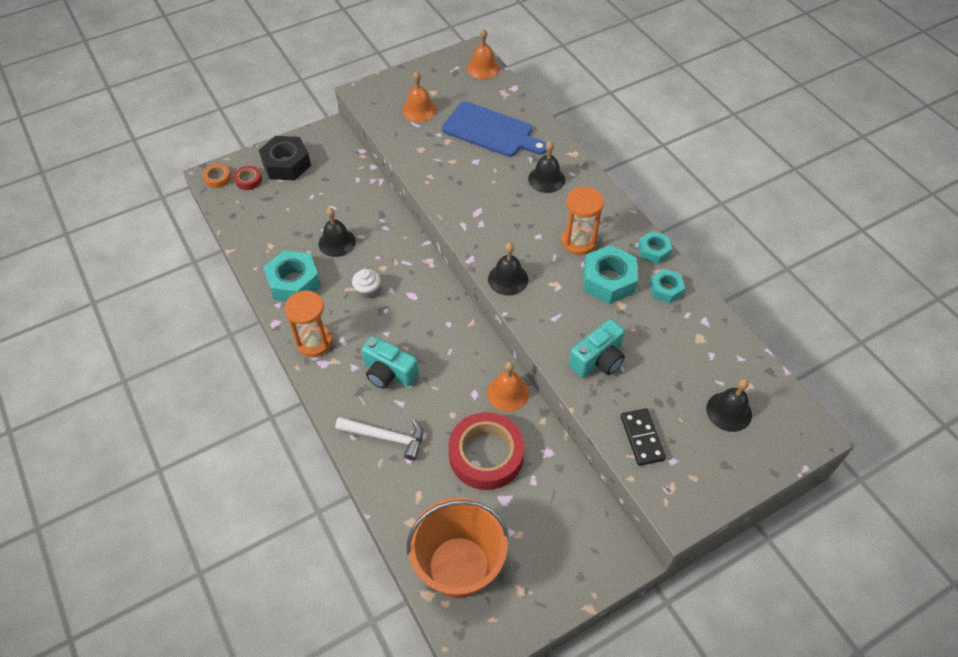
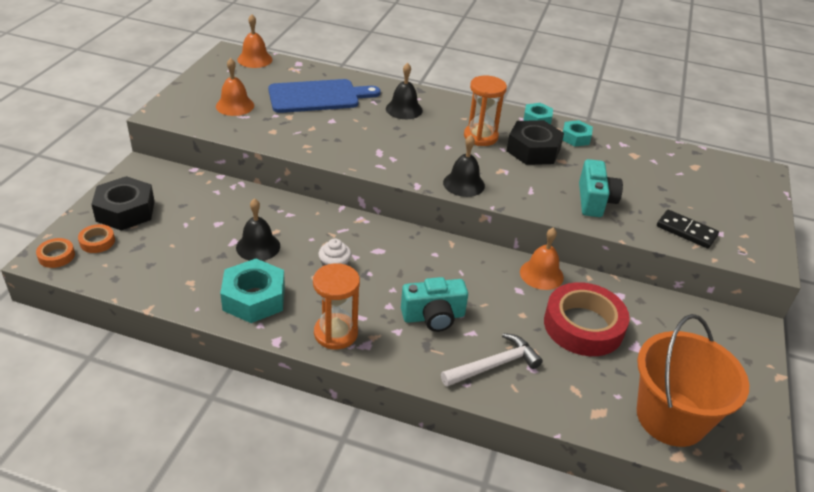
camera: 45 degrees left, 15 degrees down
(248, 180) = (97, 242): red tape -> orange tape
(608, 280) = (533, 150): turquoise nut -> black nut
(729, 411) = (708, 186): black bell -> none

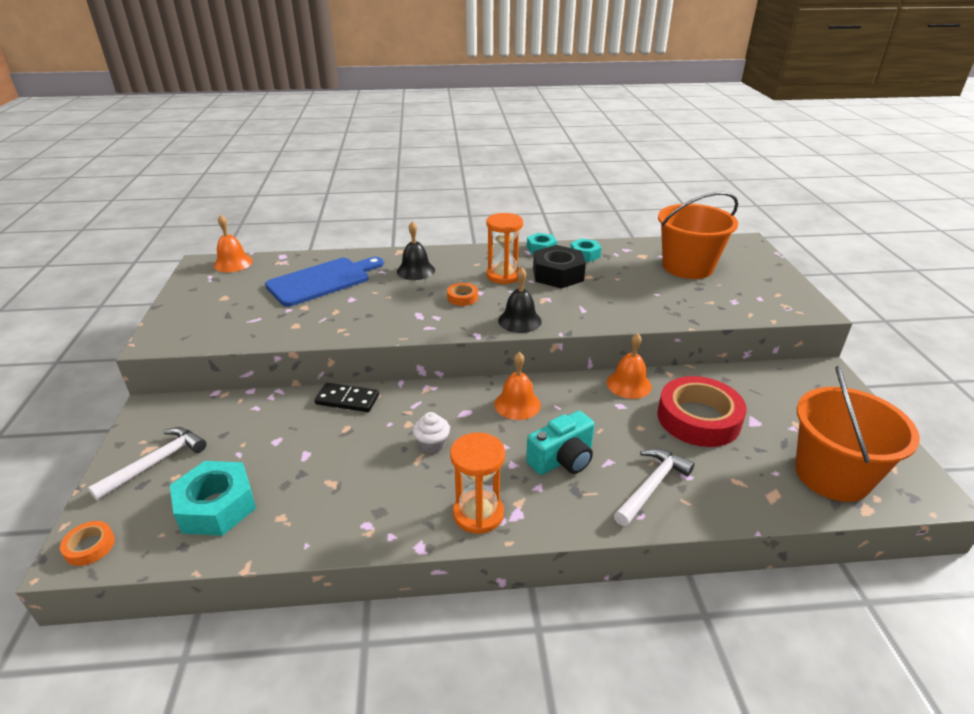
camera: 20 degrees left, 5 degrees down
(97, 242) = (137, 510): orange tape -> orange tape (462, 297)
(125, 211) = (156, 463): black nut -> white hammer
(235, 105) = (238, 312): orange bell -> orange bell (517, 404)
(254, 298) = (366, 508): turquoise nut -> turquoise nut (216, 506)
(258, 246) = (336, 451): black bell -> none
(595, 201) = (642, 302): turquoise camera -> none
(672, 180) = (687, 267): none -> orange bucket
(686, 231) = (733, 305): black domino -> black domino (347, 400)

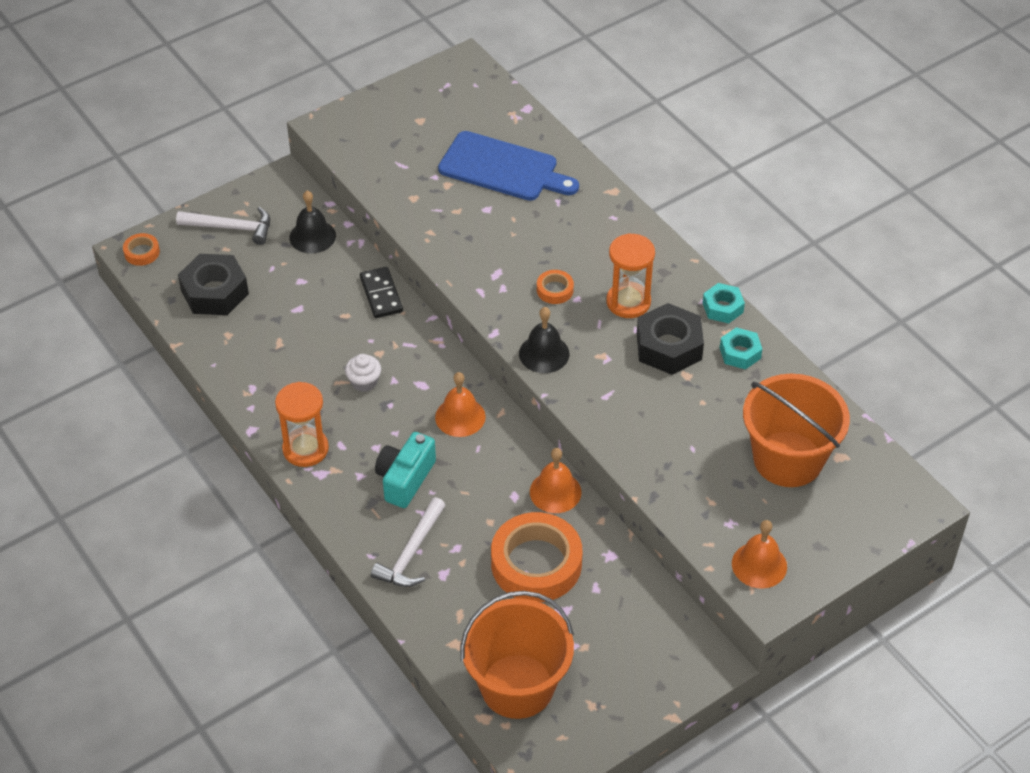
camera: 60 degrees right, 15 degrees up
(216, 506) = (214, 292): turquoise nut -> black nut
(233, 263) = (483, 83): orange bell -> orange bell (759, 565)
(415, 270) = (581, 226): black bell -> black bell (312, 236)
(562, 459) = (405, 479): turquoise camera -> turquoise camera turned 90 degrees clockwise
(651, 486) = (411, 552): white hammer -> white hammer turned 105 degrees clockwise
(698, 418) = (536, 564): red tape -> orange tape

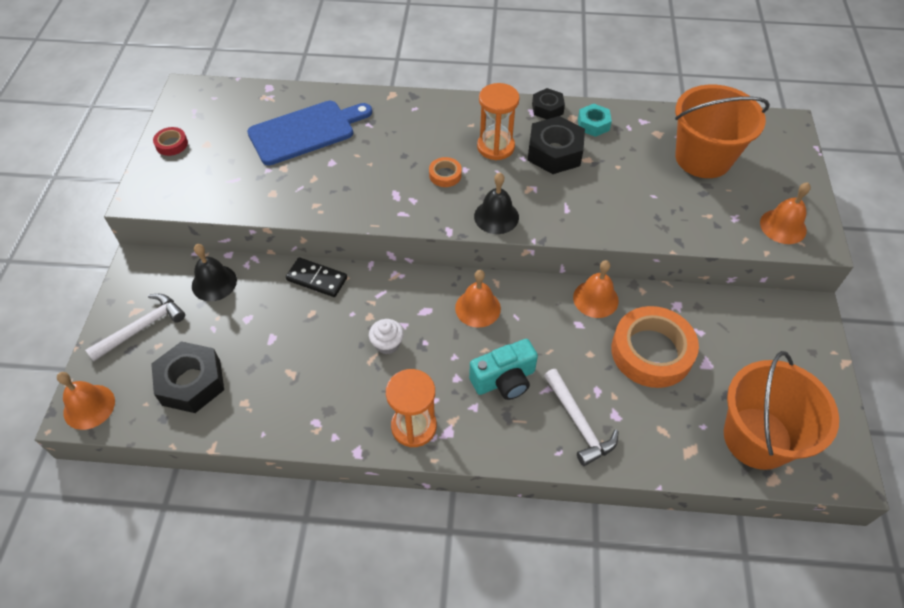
camera: 50 degrees left, 5 degrees up
(142, 252) = (89, 406): orange tape -> orange bell
(396, 101) = (171, 144): none -> red tape
(405, 479) = (504, 380): turquoise camera -> turquoise camera turned 90 degrees counterclockwise
(722, 308) = (547, 108): turquoise nut -> black nut

